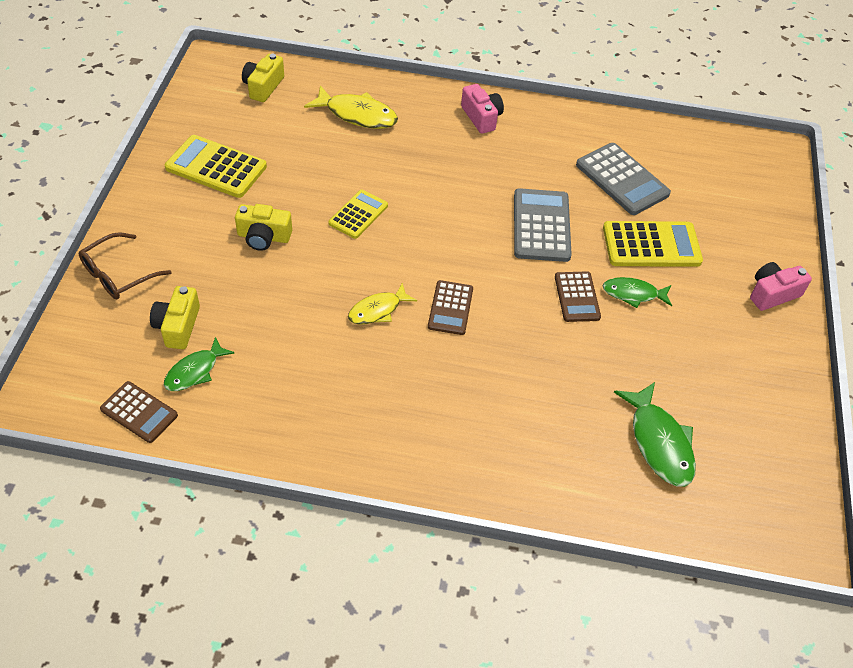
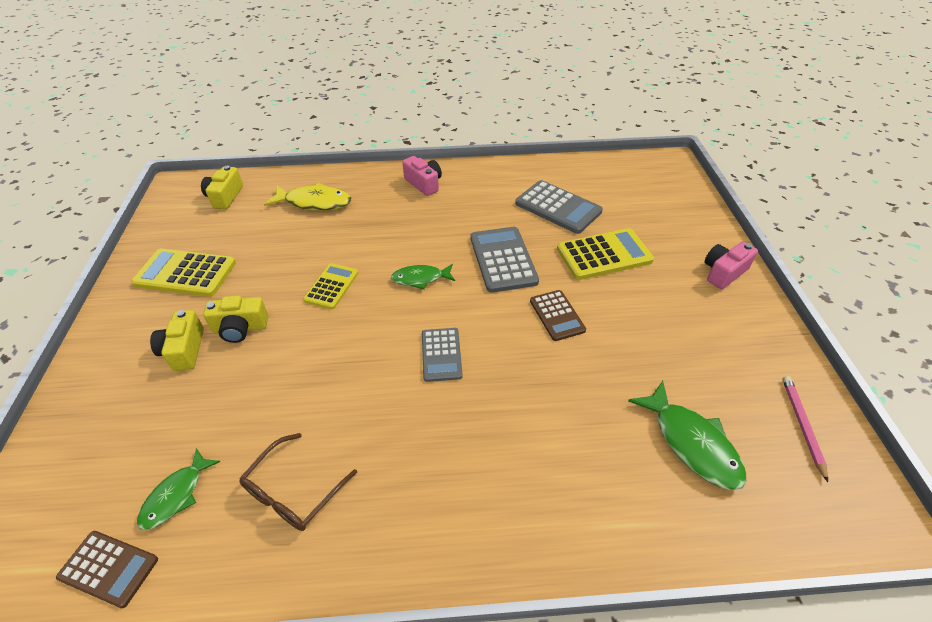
camera: 10 degrees left, 5 degrees down
(118, 274) = (83, 403): brown glasses -> brown glasses (294, 491)
(177, 326) = (153, 446): yellow camera -> yellow camera (184, 350)
(378, 310) = (369, 374): yellow fish -> none
(450, 308) = (441, 354): brown calculator -> grey calculator
(633, 294) = (606, 300): green fish -> green fish (420, 278)
(772, 454) = (802, 425): none -> pink pencil

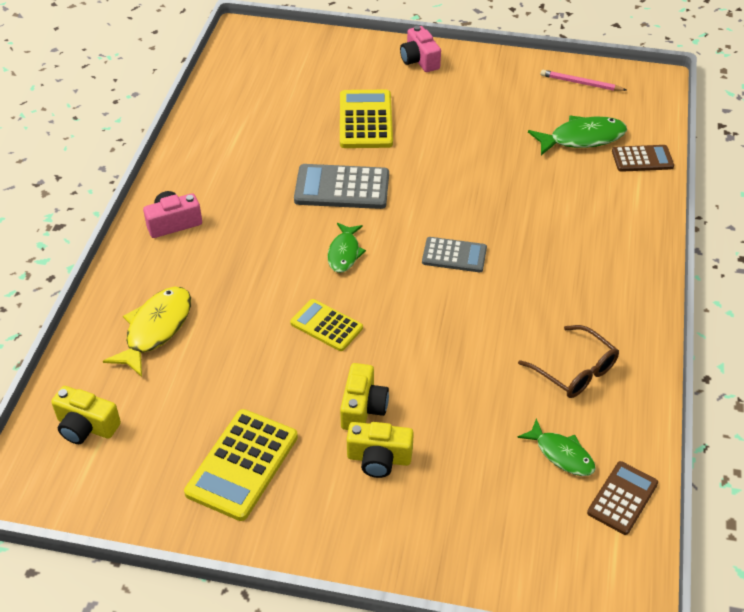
camera: 75 degrees left, 0 degrees up
(557, 315) = (433, 171): brown calculator -> brown calculator (642, 159)
(558, 207) = (278, 129): grey calculator -> none

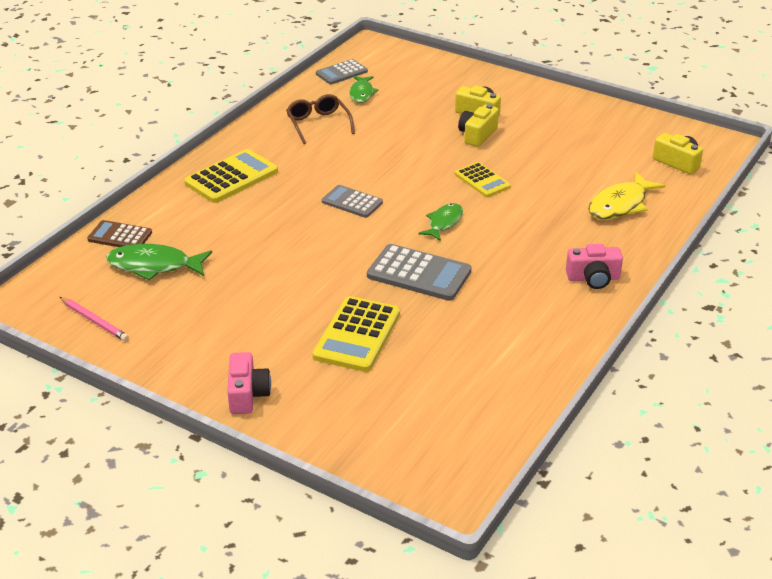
camera: 160 degrees left, 10 degrees down
(242, 465) = (570, 126): yellow calculator -> yellow calculator (231, 177)
(561, 454) = (362, 93): green fish -> green fish turned 150 degrees counterclockwise
(622, 498) = (341, 73): brown calculator -> grey calculator

